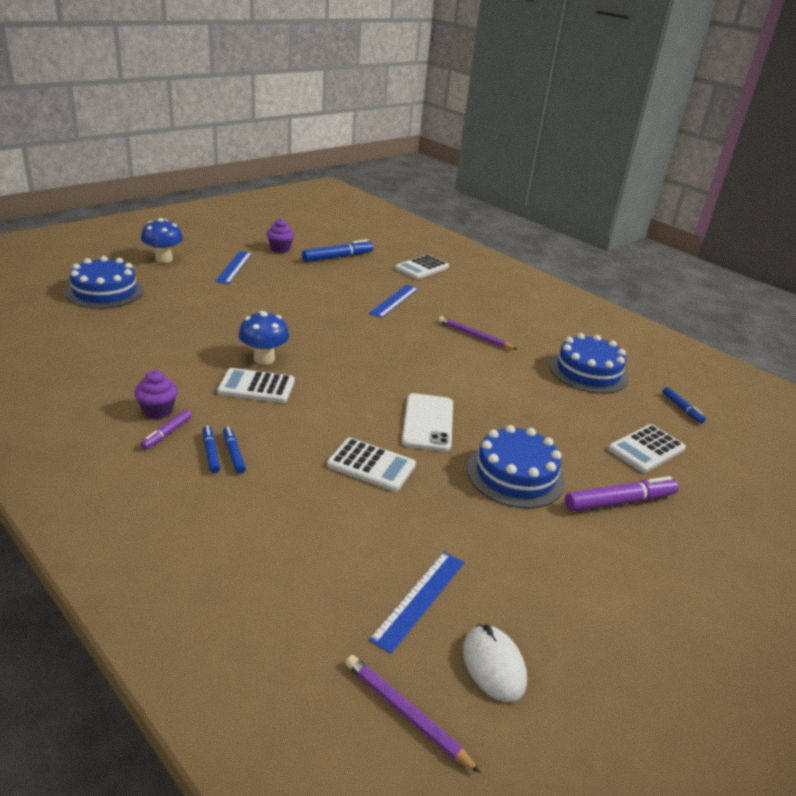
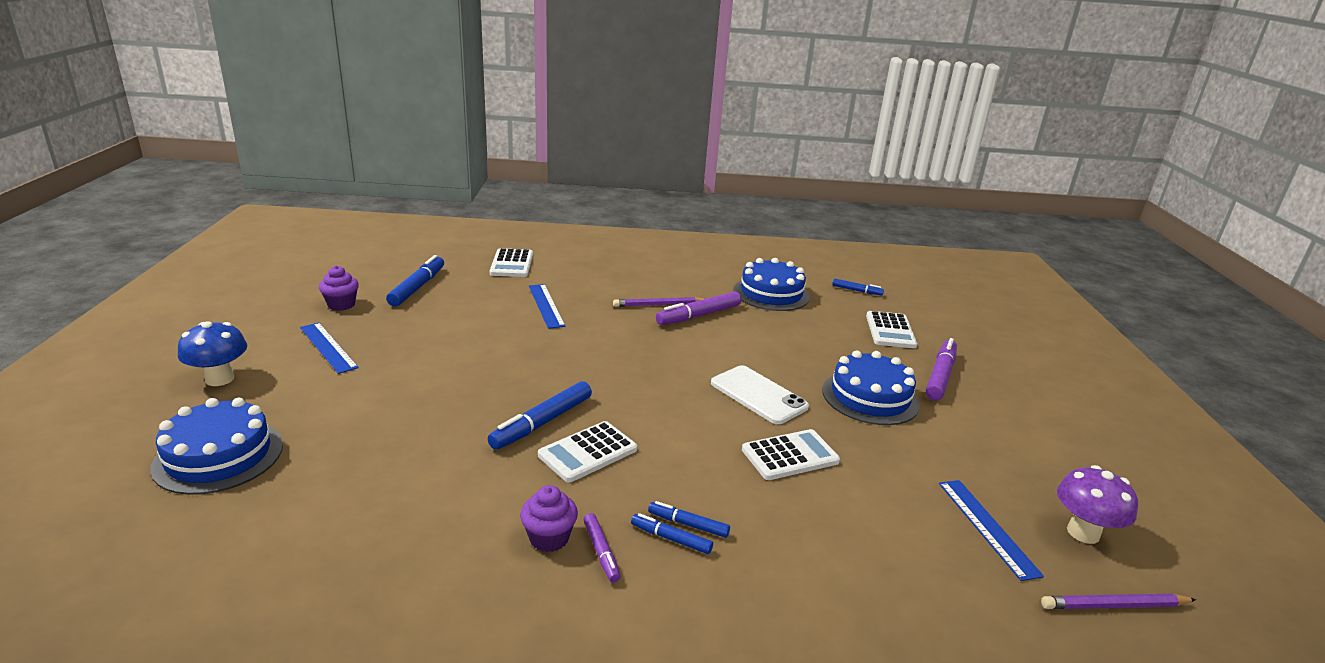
camera: 45 degrees left, 5 degrees down
(264, 359) = (543, 422): blue mushroom -> blue marker
(492, 356) = (699, 315): none -> purple marker
(493, 665) = (1083, 533): white mouse -> purple mushroom

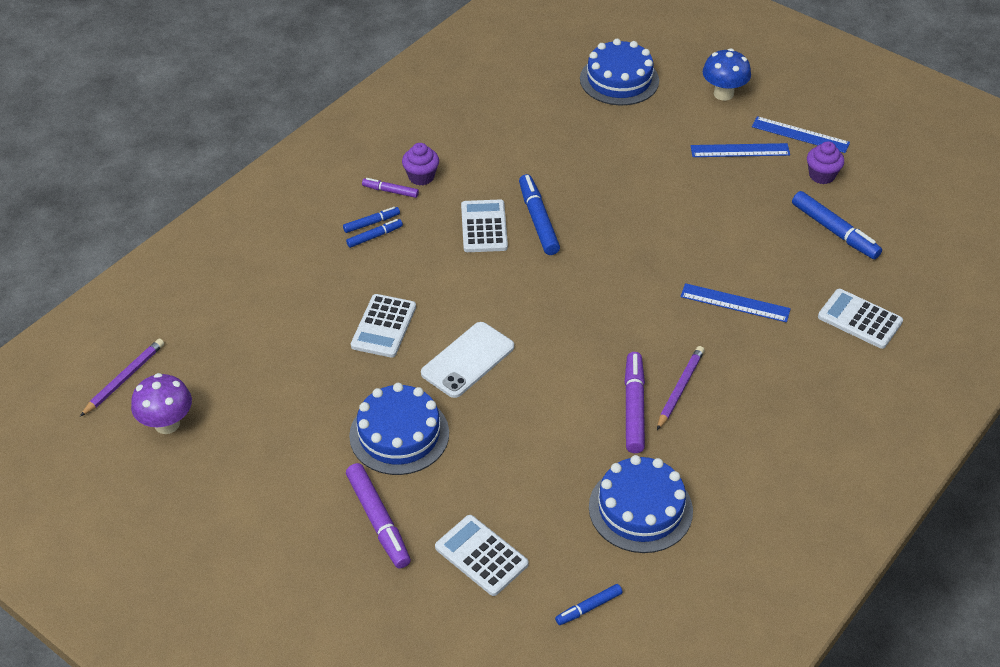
camera: 130 degrees right, 20 degrees up
(758, 395) = (467, 360): white phone -> white phone turned 45 degrees counterclockwise
(987, 527) = (225, 376): blue ruler -> blue ruler (800, 135)

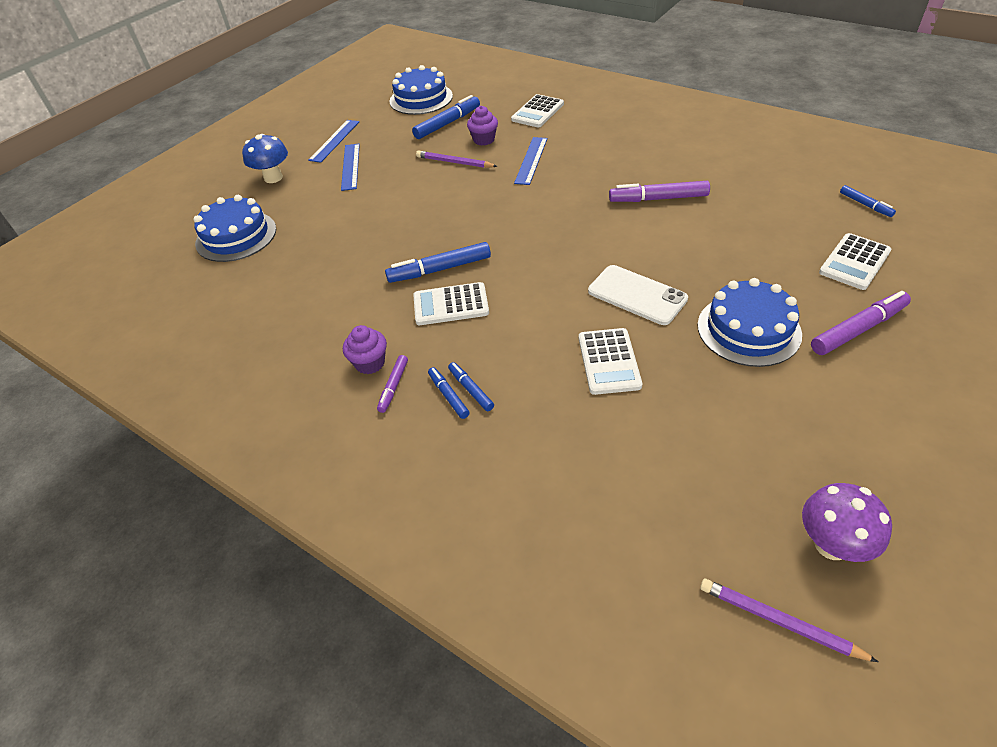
camera: 90 degrees left, 0 degrees up
(383, 326) = (609, 361): white calculator -> white calculator turned 75 degrees clockwise
(640, 509) = (758, 189): blue cake -> blue cake (421, 98)
(680, 389) = (630, 179): purple pencil -> purple pencil (454, 162)
(821, 175) = (384, 130): purple cupcake -> purple cupcake (484, 140)

